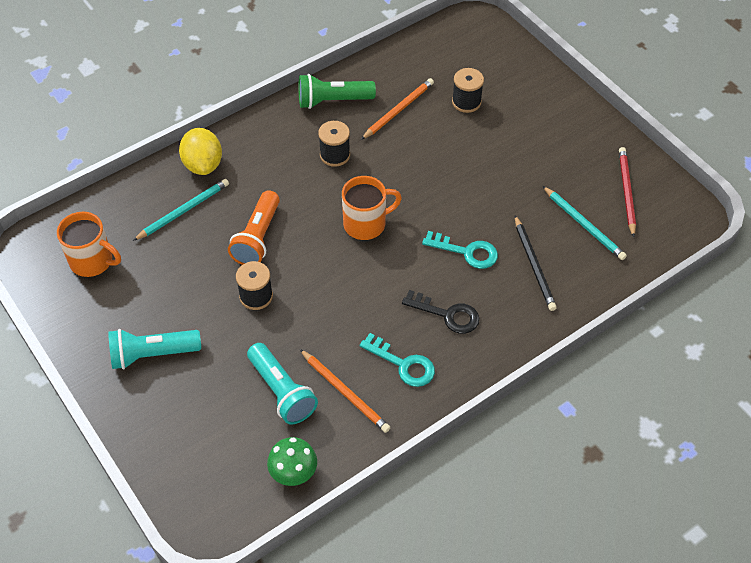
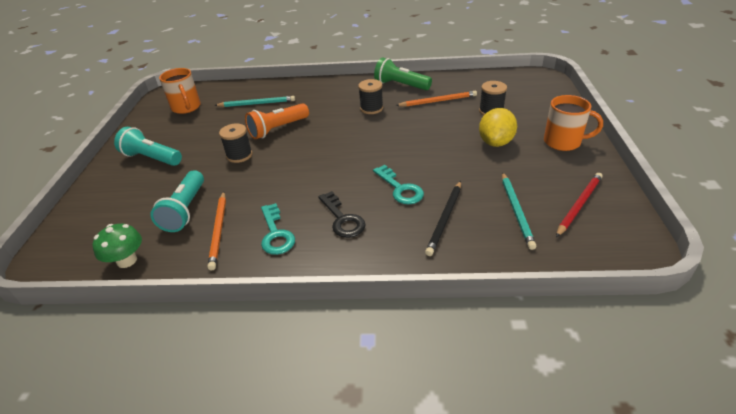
camera: 40 degrees right, 15 degrees down
(203, 164) = (293, 89): yellow lemon -> yellow lemon (496, 142)
(366, 224) = (349, 147): orange mug -> orange mug (563, 142)

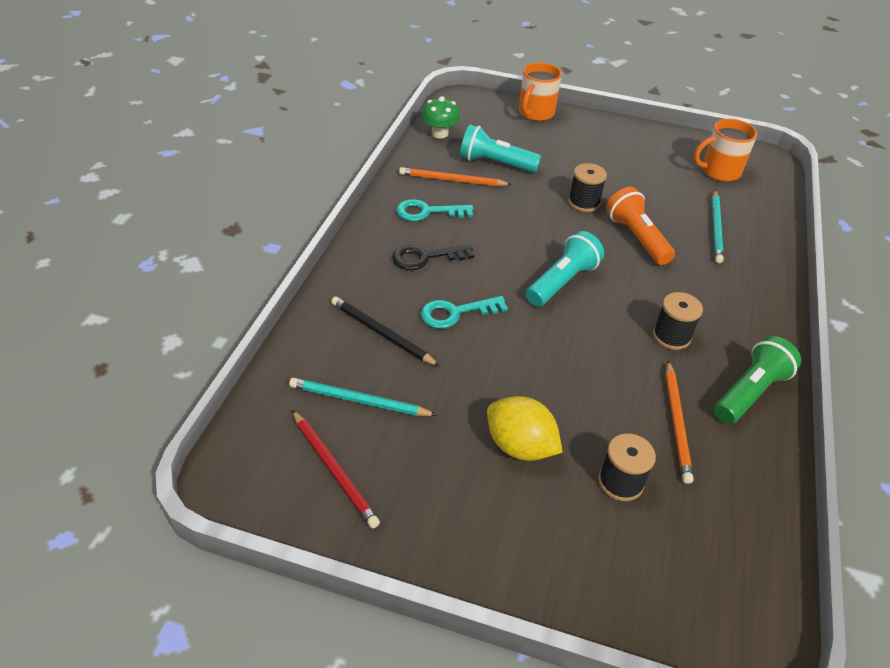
camera: 100 degrees right, 5 degrees up
(152, 158) = (602, 146): turquoise flashlight -> turquoise flashlight (562, 282)
(563, 142) = (486, 537): orange mug -> orange mug (535, 113)

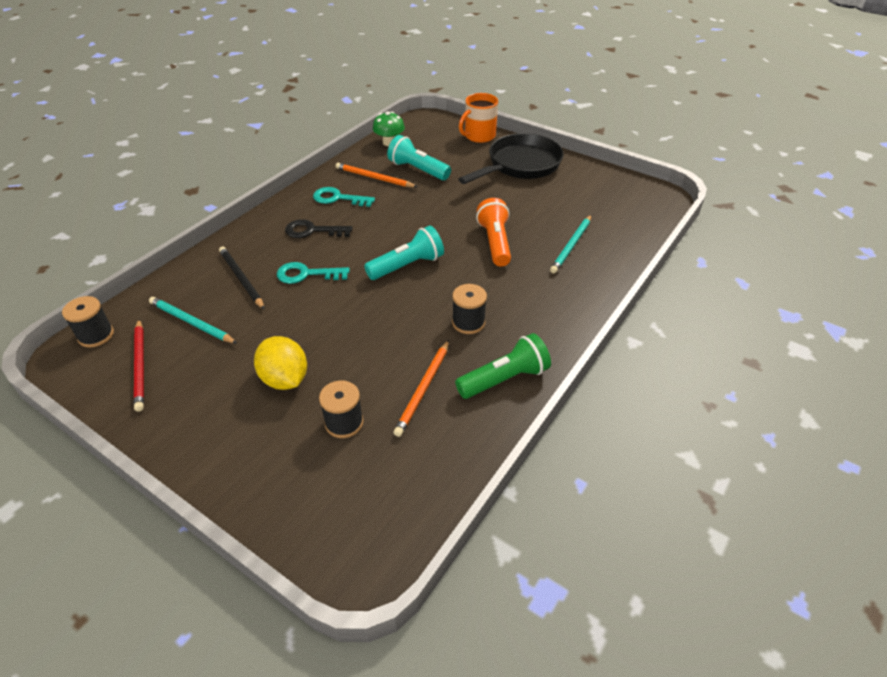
camera: 20 degrees right, 0 degrees up
(584, 202) = (469, 209): black spool -> black spool (96, 335)
(603, 142) = (520, 165): none -> black pan
(719, 171) = (608, 201): orange mug -> none

